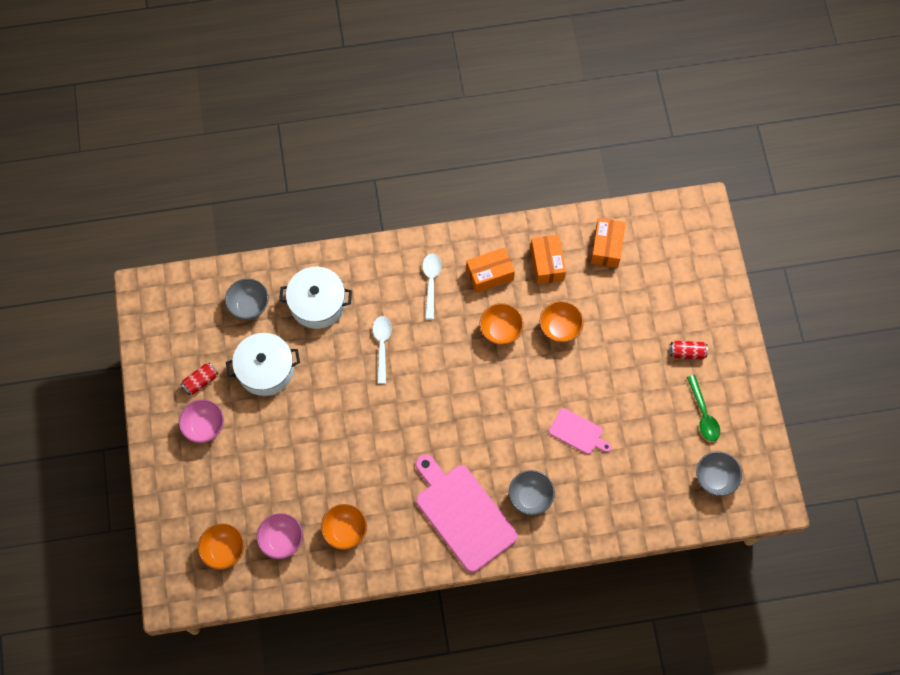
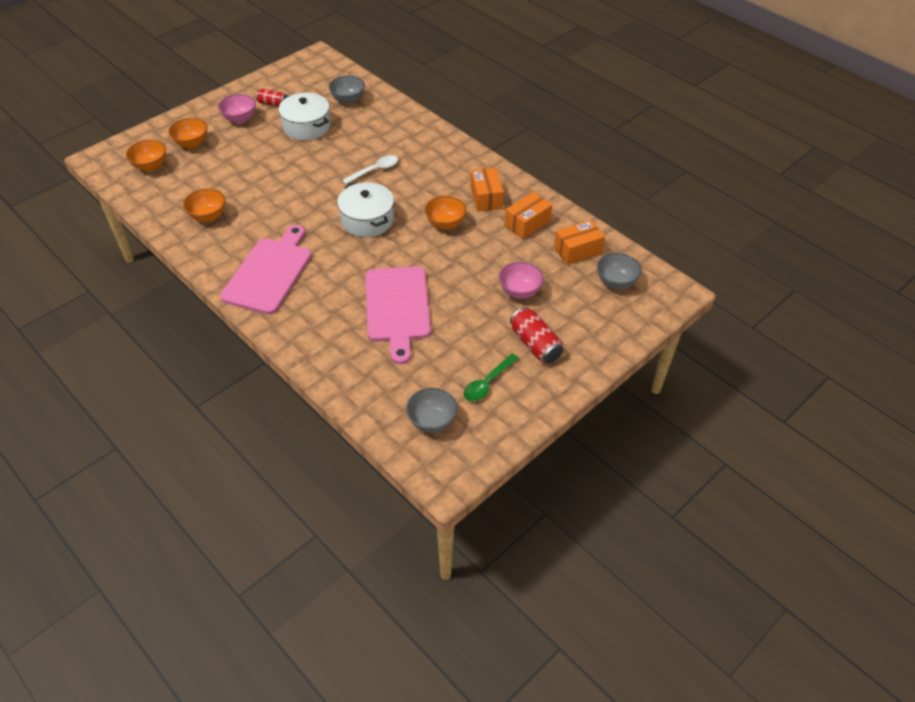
camera: 55 degrees right, 20 degrees down
(282, 540) = (178, 189): pink bowl -> pink bowl (519, 292)
(317, 303) = (379, 127): white pot -> white pot (367, 220)
(431, 282) = (449, 172): white spoon -> none
(489, 274) = (486, 198): orange box -> orange box turned 45 degrees clockwise
(530, 497) = (315, 305): grey bowl -> grey bowl (616, 282)
(560, 328) = (479, 255): orange bowl -> orange bowl (192, 144)
(578, 432) = (397, 308): pink cutting board -> pink cutting board, size x1.97
(687, 352) = (535, 344): red can -> red can, size x1.56

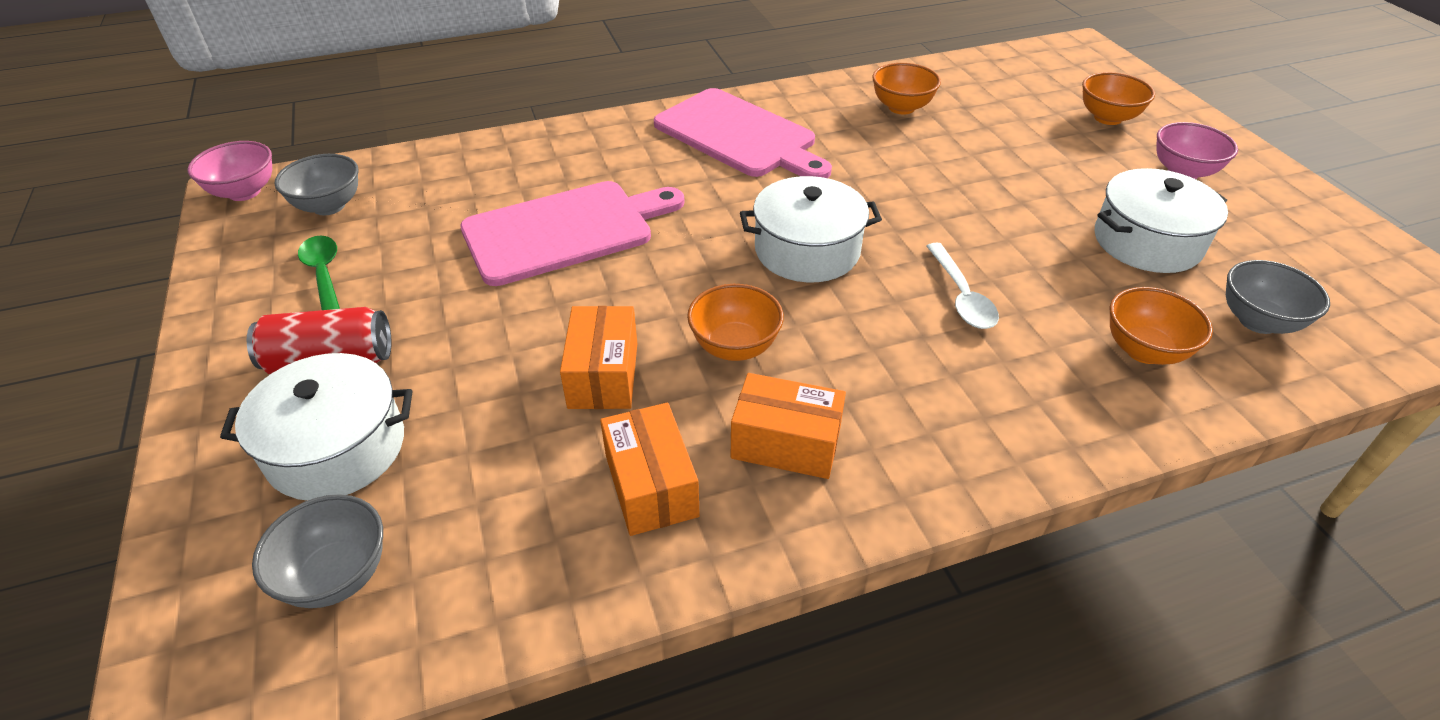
camera: 115 degrees right, 5 degrees down
(150, 166) = (1051, 80): orange bowl -> orange bowl (1144, 350)
(272, 104) = (1240, 216): red can -> none
(397, 308) = (565, 230): pink cutting board -> pink cutting board turned 135 degrees clockwise
(519, 292) = (466, 389): pink bowl -> pink bowl (244, 192)
(573, 314) = (337, 448): none -> white pot
(577, 250) = (495, 547): orange box -> orange box (603, 375)

